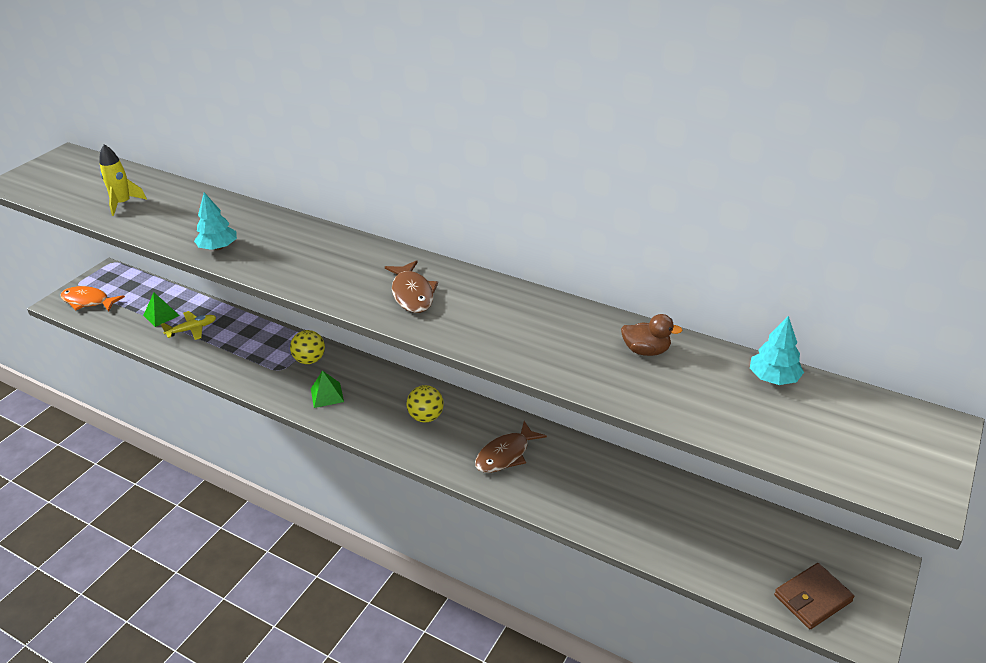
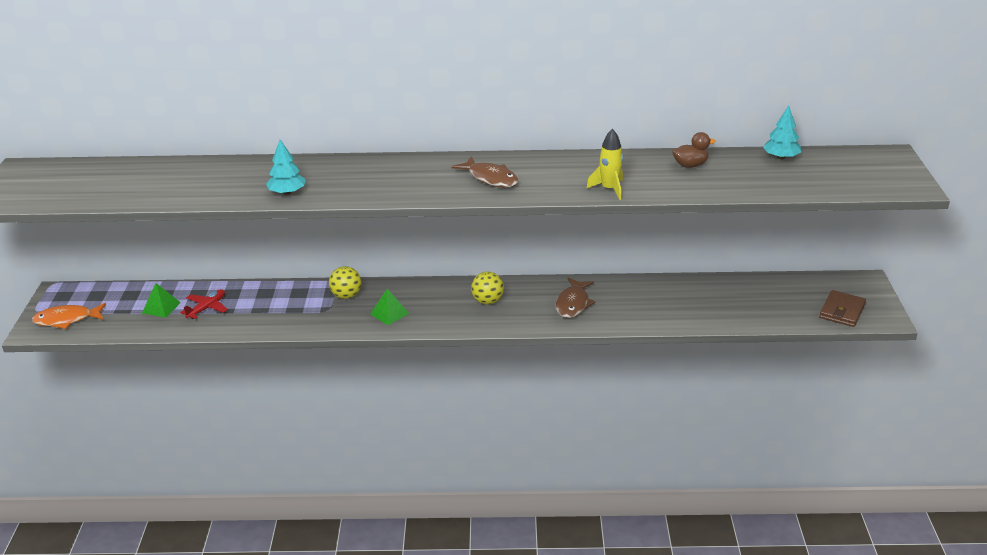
camera: 30 degrees left, 5 degrees down
(123, 204) = (146, 187): yellow rocket -> yellow rocket (609, 189)
(192, 329) = (207, 308): yellow plane -> red plane

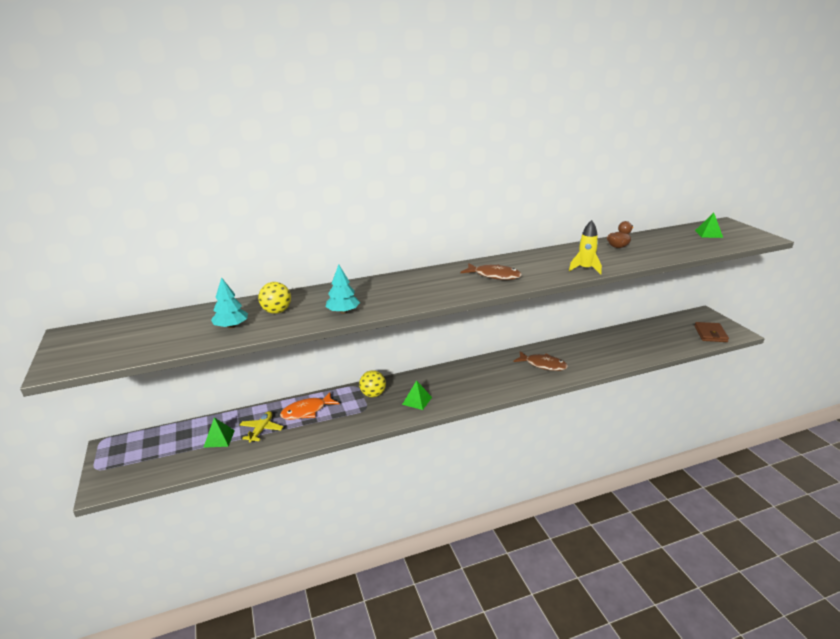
camera: 20 degrees left, 5 degrees down
(66, 320) = (132, 470): orange fish -> orange fish (306, 411)
(207, 308) = (261, 430): red plane -> yellow plane
(487, 301) = (483, 376): yellow ball -> yellow ball (277, 311)
(573, 304) = (543, 365): brown fish -> brown fish turned 60 degrees counterclockwise
(781, 157) = (666, 234): turquoise tree -> turquoise tree (231, 326)
(841, 167) = (708, 234): none -> green pyramid

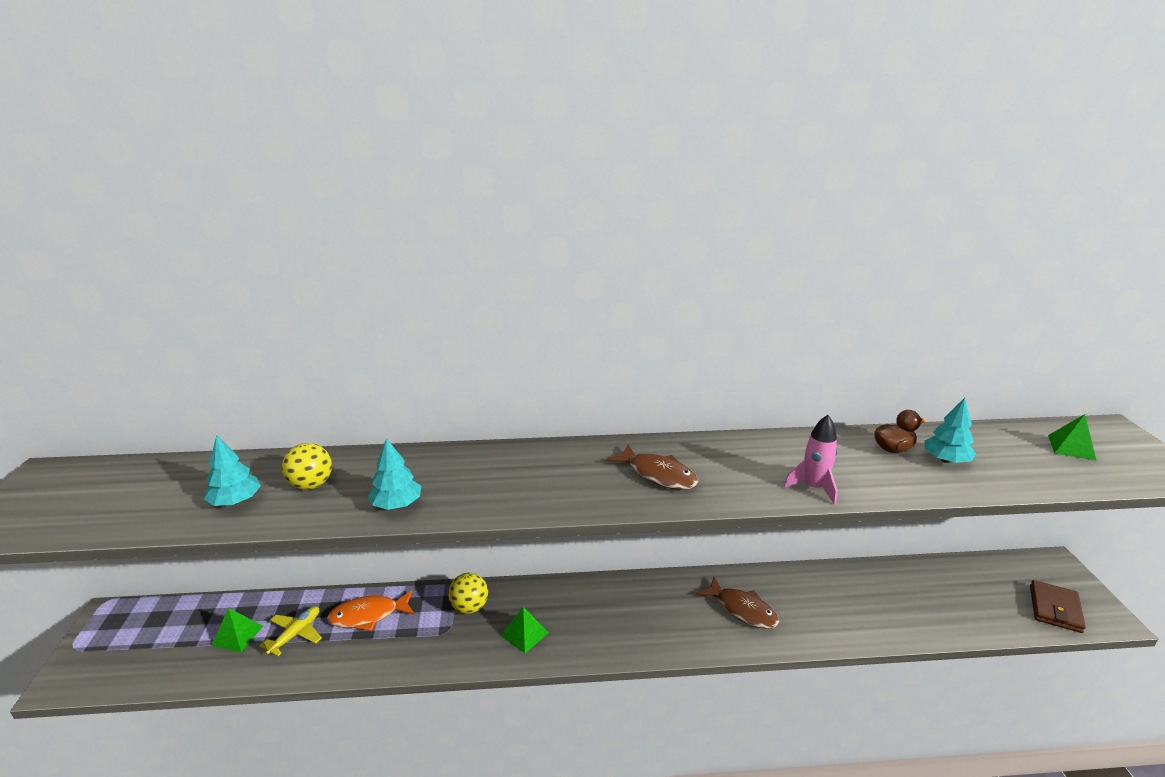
camera: 15 degrees right, 0 degrees up
(585, 269) = (813, 488): yellow rocket -> pink rocket
(648, 247) = (946, 460): none -> turquoise tree

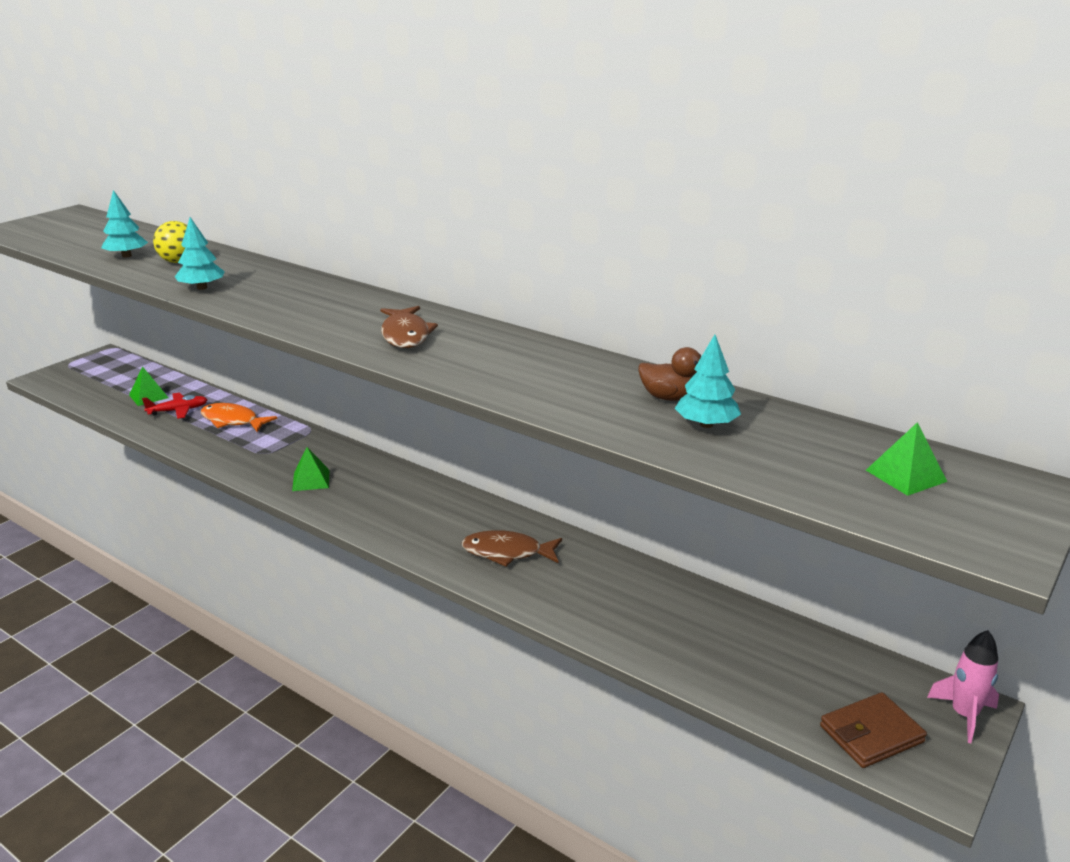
camera: 40 degrees right, 0 degrees up
(296, 634) = (178, 411): yellow plane -> red plane
(469, 607) = (301, 447): yellow ball -> none
(742, 610) = (507, 552): brown fish -> brown fish turned 105 degrees clockwise
(813, 488) = (513, 389): pink rocket -> pink rocket (964, 715)

